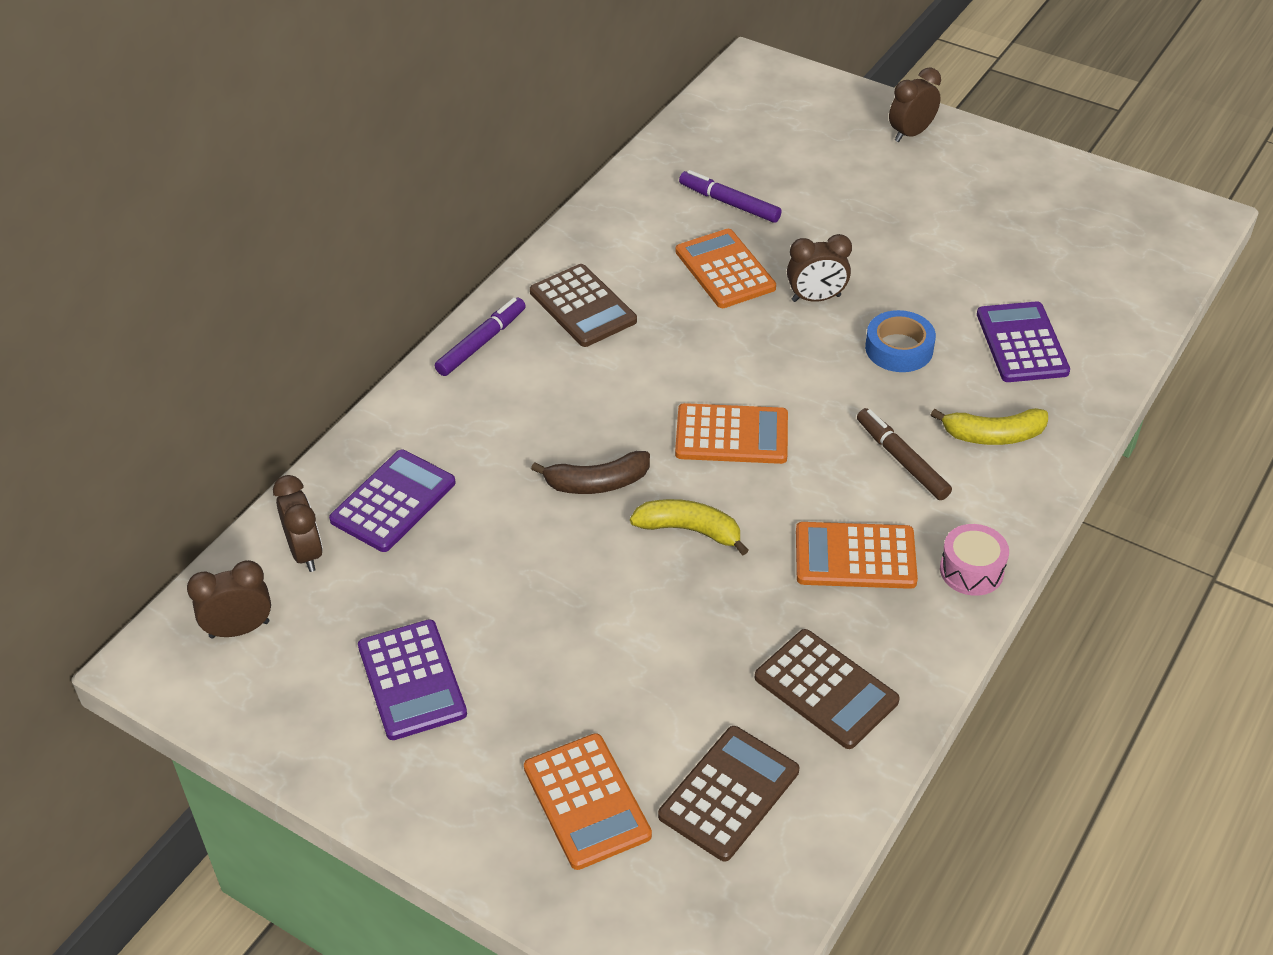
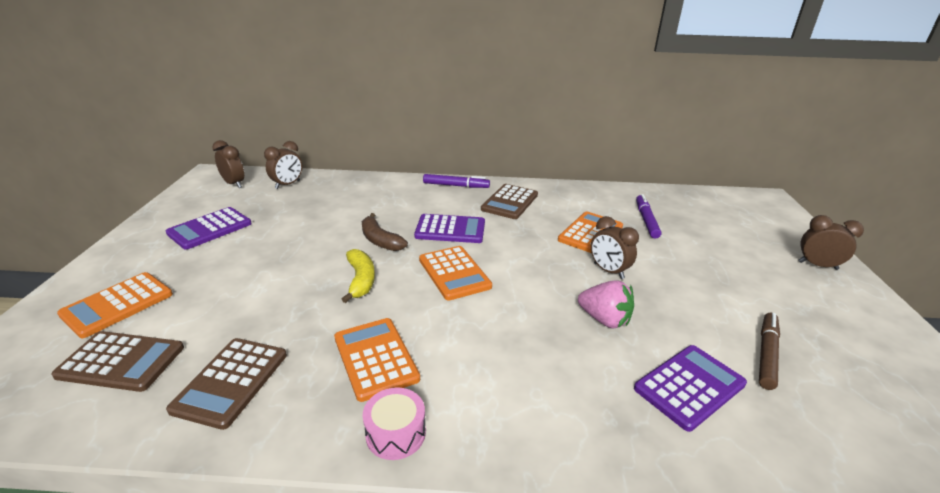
camera: 60 degrees right, 15 degrees down
(393, 501) = (331, 194): purple calculator -> purple calculator (450, 229)
(899, 348) = (604, 319): blue tape -> pink strawberry
(902, 460) = (492, 354): brown marker -> brown marker (766, 354)
(993, 435) = (564, 400): yellow banana -> none

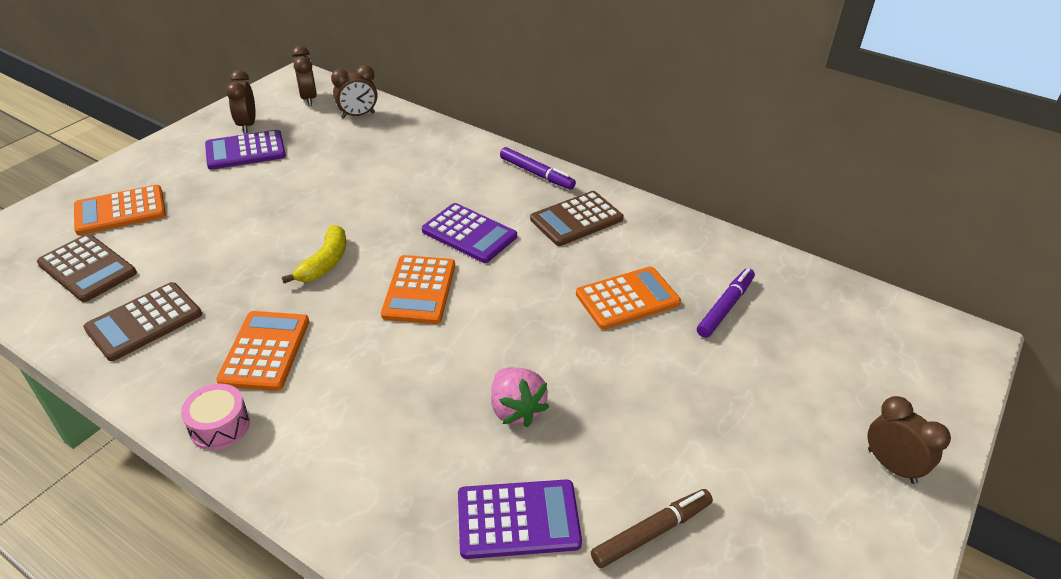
camera: 30 degrees right, 10 degrees up
(380, 240) = (385, 221): brown banana -> none
(608, 271) = (590, 356): brown clock -> brown clock (247, 125)

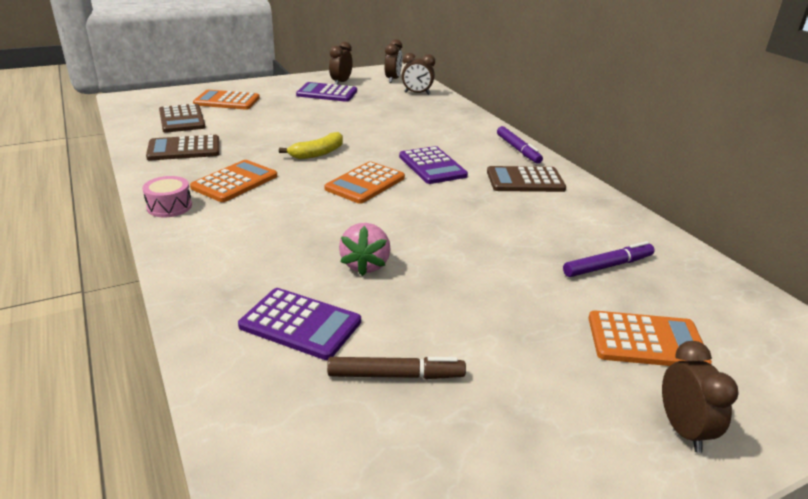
camera: 30 degrees right, 10 degrees down
(627, 298) = (522, 234): orange calculator -> orange calculator (646, 341)

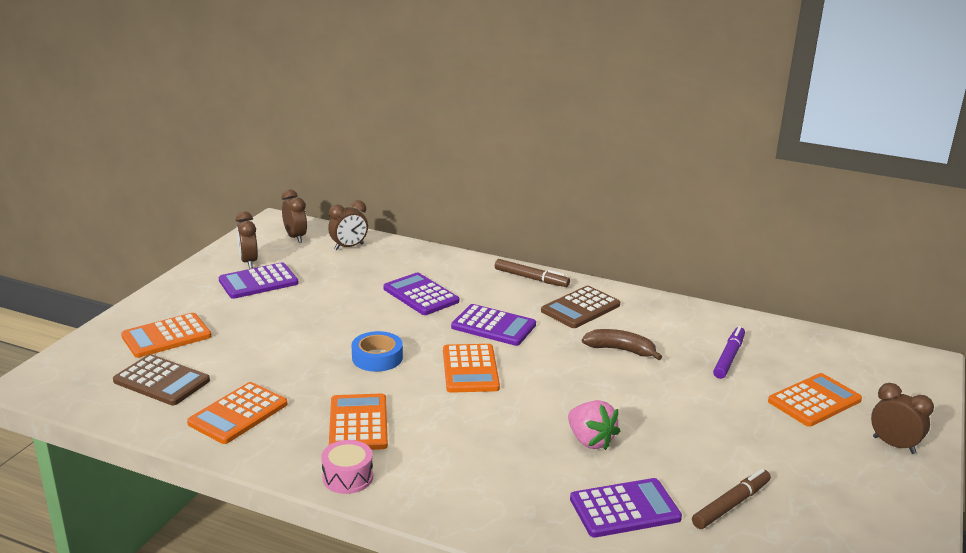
camera: 40 degrees left, 5 degrees down
(184, 149) = (238, 414): brown calculator -> orange calculator
(318, 153) = (377, 357): yellow banana -> blue tape
(414, 132) = (420, 295): none -> purple calculator
(508, 219) = (620, 350): none -> brown banana
(518, 150) = (531, 278): purple marker -> brown marker

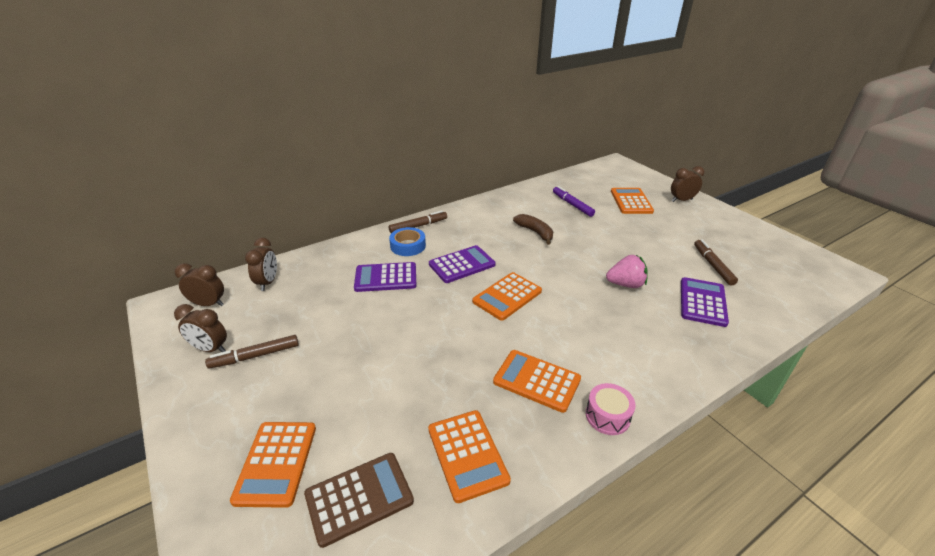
camera: 55 degrees left, 10 degrees up
(258, 282) = (255, 356): purple calculator -> brown marker
(377, 357) = (452, 334): blue tape -> blue tape (408, 246)
(470, 369) = (507, 296): orange calculator -> orange calculator turned 105 degrees clockwise
(580, 308) = (474, 225): brown calculator -> none
(620, 350) = (535, 232): brown banana -> brown banana turned 90 degrees clockwise

